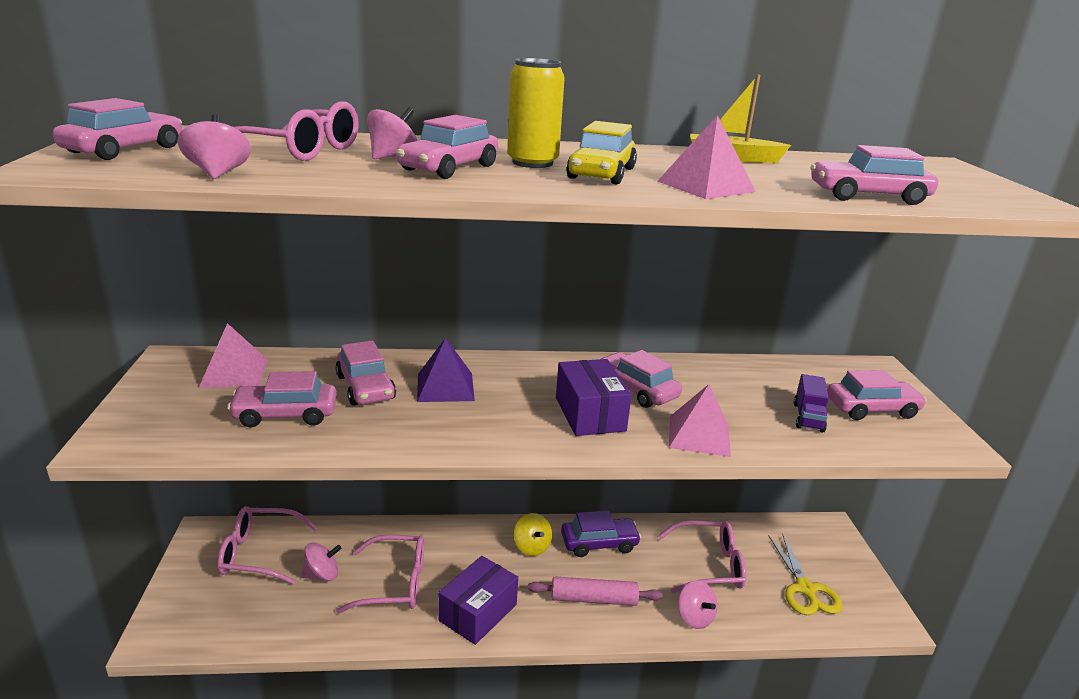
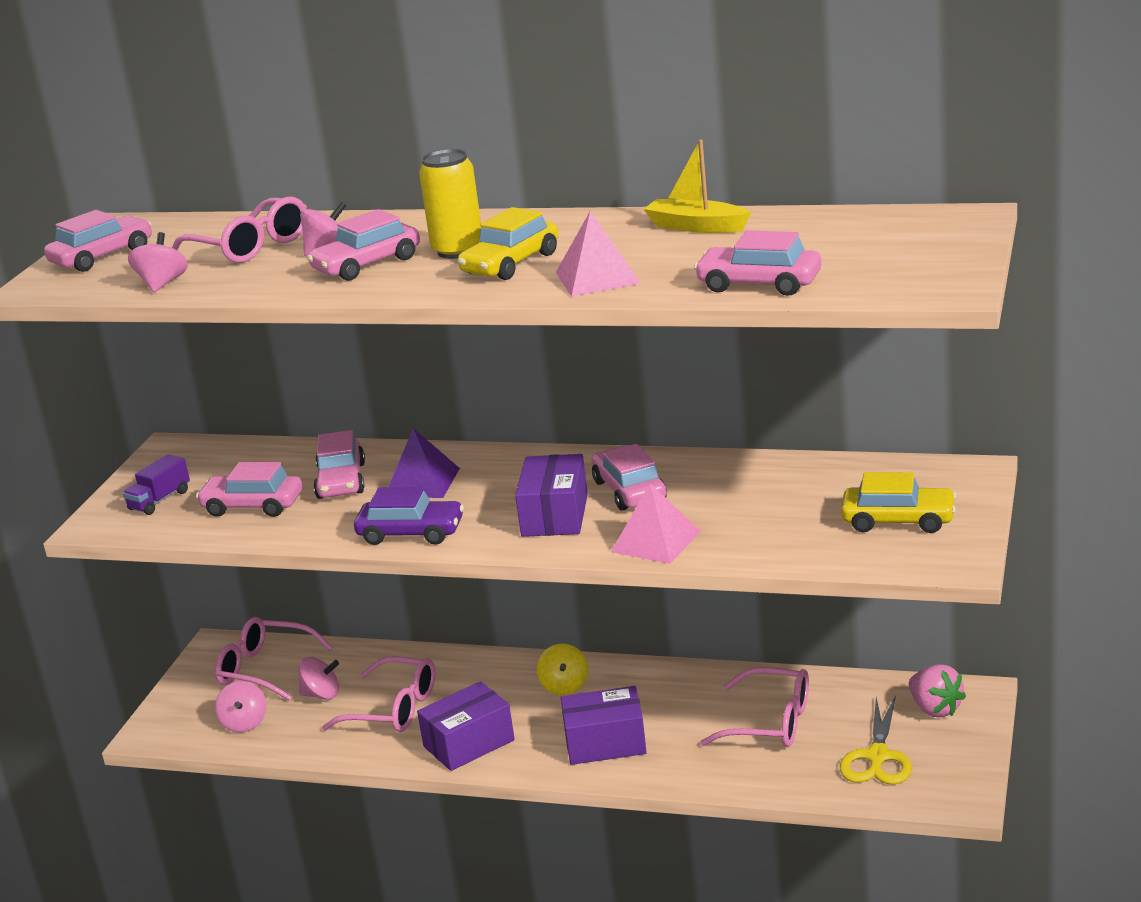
camera: 25 degrees right, 0 degrees up
(234, 373) = (222, 463): pink pyramid -> none
(594, 599) = (605, 743): pink rolling pin -> purple box
(599, 543) = (648, 688): purple car -> purple car (411, 533)
(694, 617) = (712, 771): pink spinning top -> pink spinning top (244, 723)
(808, 417) = (805, 527): purple truck -> purple truck (160, 500)
(813, 542) = (935, 709): none -> pink strawberry
(871, 409) = (898, 520): pink car -> yellow car

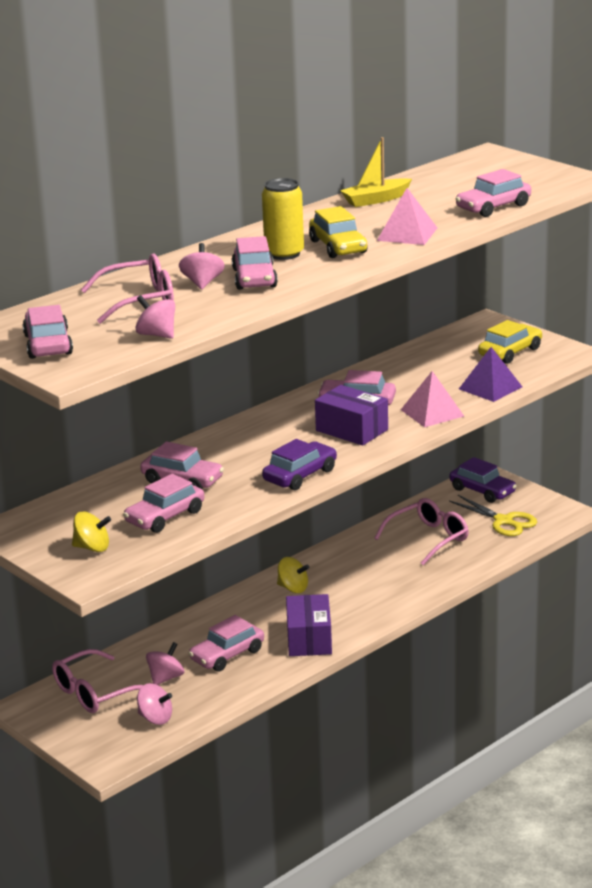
camera: 60 degrees left, 0 degrees up
(160, 500) = (92, 548): purple truck -> yellow spinning top
(394, 709) = (227, 655): pink glasses -> pink car
(422, 482) = (234, 456): purple pyramid -> purple pyramid (490, 387)
(605, 743) = (376, 594): purple box -> none
(935, 709) = (482, 491): pink strawberry -> purple car

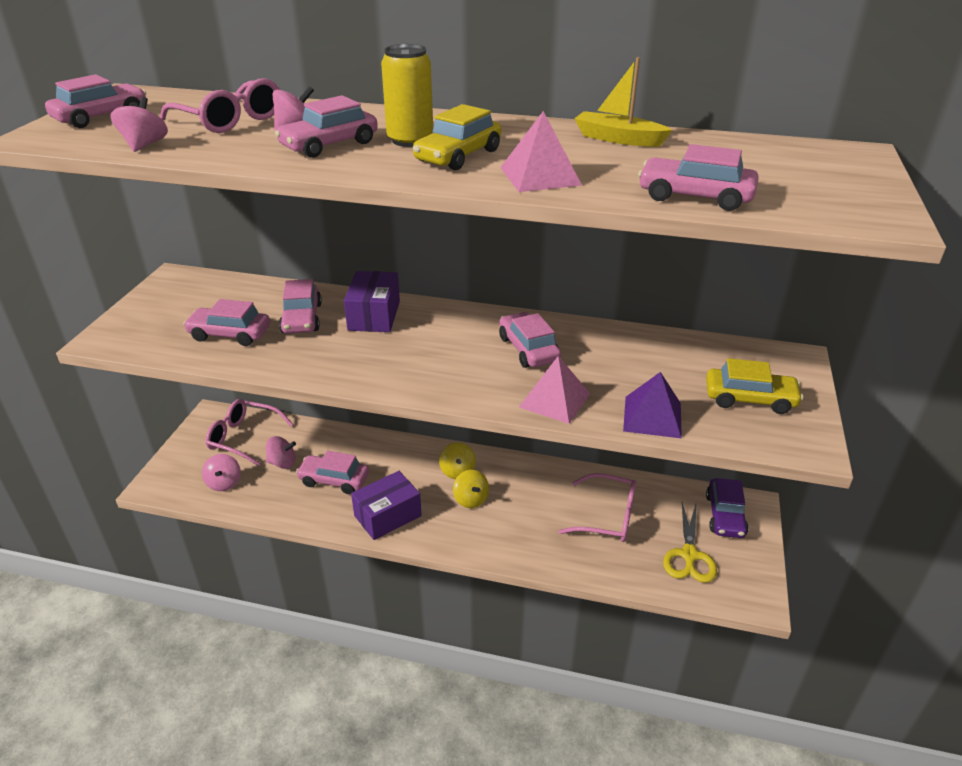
camera: 55 degrees right, 10 degrees up
(92, 548) = (157, 322): yellow spinning top -> yellow spinning top (471, 499)
(300, 475) = (354, 372): purple car -> none
(352, 430) = (470, 366): purple box -> purple box (374, 315)

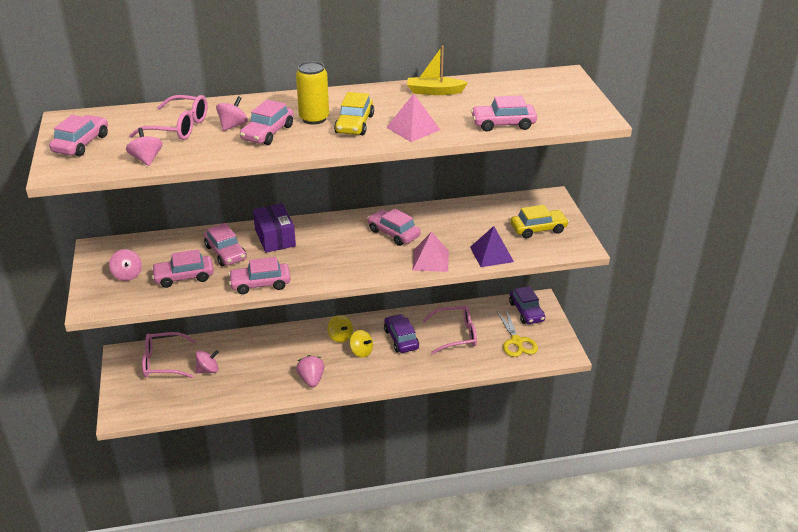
camera: 25 degrees left, 0 degrees up
(224, 483) = (174, 397): pink spinning top -> pink spinning top (127, 275)
(334, 480) = (256, 369): pink car -> pink car (260, 284)
(388, 516) = (311, 380): purple box -> pink strawberry
(531, 499) = (401, 339): none -> purple car

